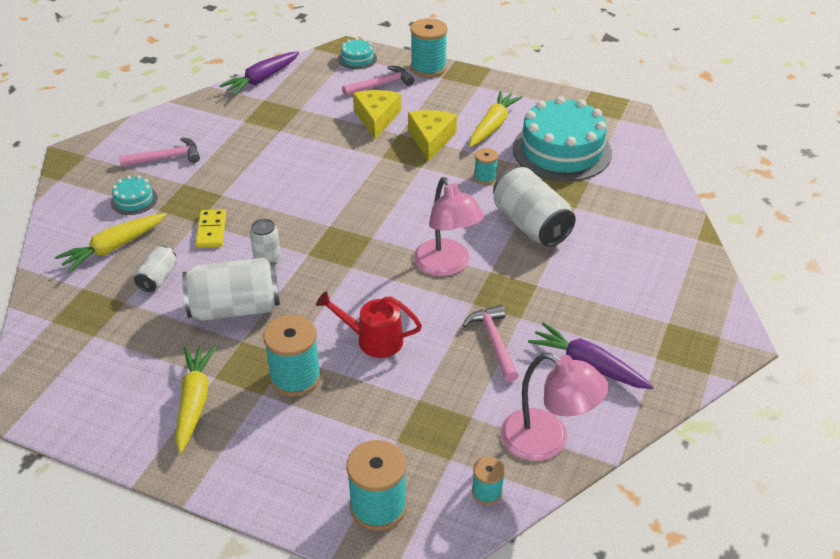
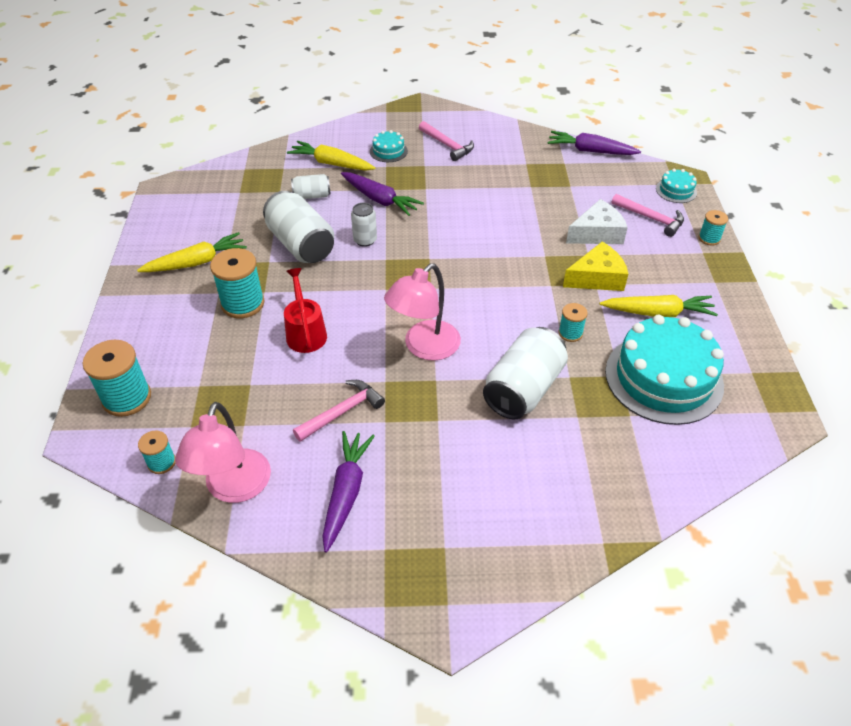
camera: 65 degrees right, 5 degrees up
(211, 230) = (380, 200): yellow domino -> purple carrot
(376, 118) = (597, 233): yellow cheese -> white cheese
(428, 68) = (709, 238): turquoise spool -> turquoise spool, size x0.55

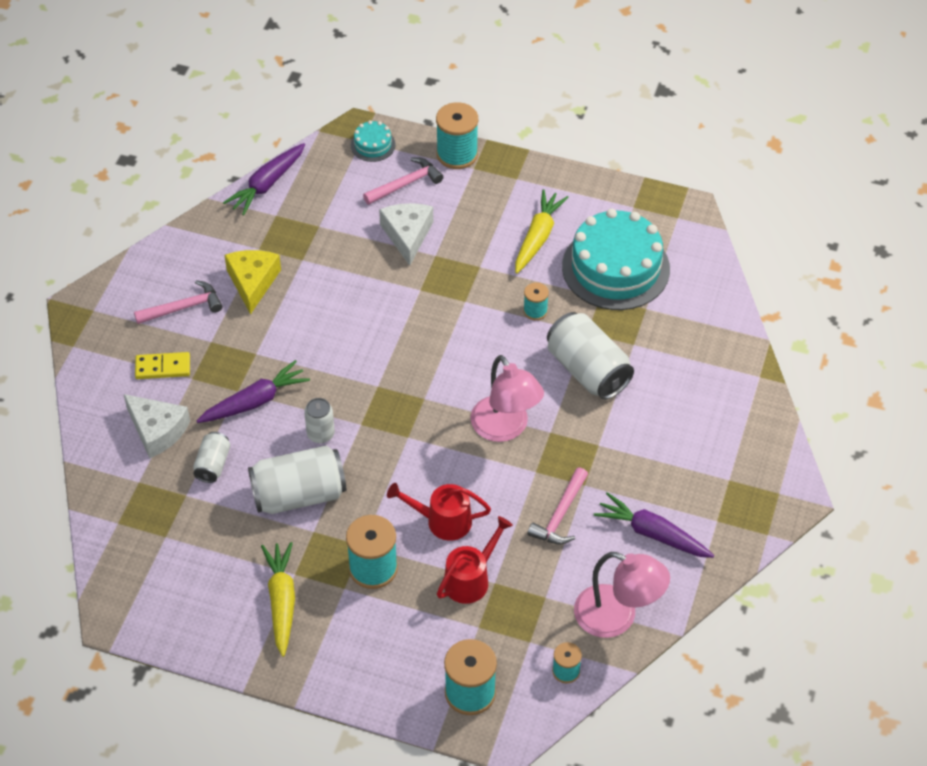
camera: 70 degrees left, 5 degrees up
(249, 367) = (471, 578): none -> red watering can
(331, 164) = (157, 430): yellow carrot -> white cheese
(342, 412) = (560, 515): pink hammer -> pink hammer turned 135 degrees counterclockwise
(388, 151) = (163, 367): turquoise cake -> yellow domino
(597, 278) = (471, 262): yellow cheese -> yellow cheese (252, 282)
(709, 238) = (457, 154): turquoise spool -> turquoise spool, size x1.83

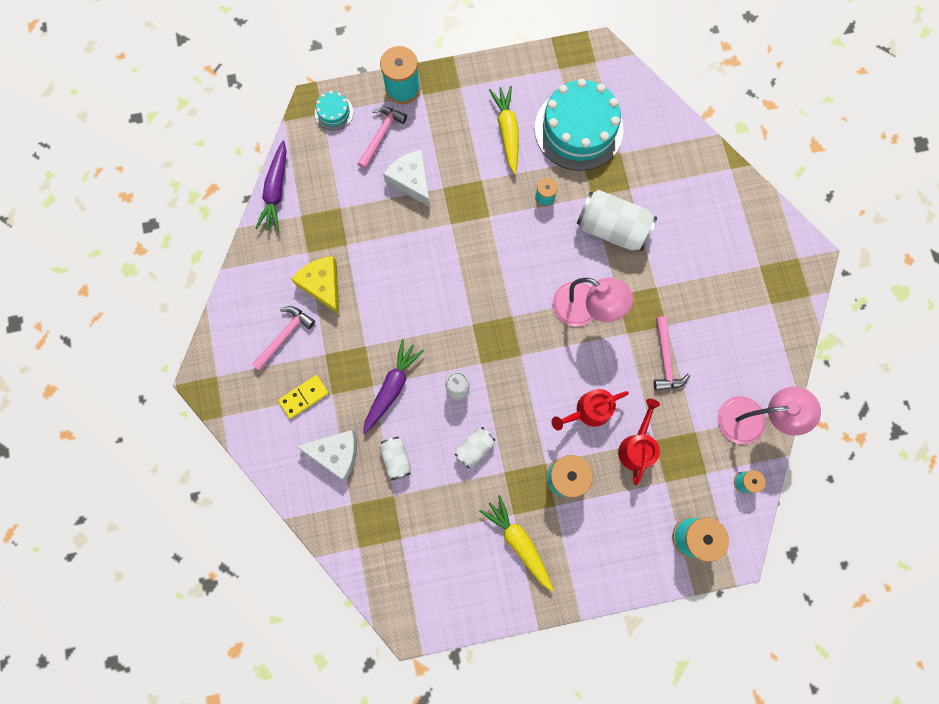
camera: 30 degrees left, 25 degrees up
(299, 495) = (475, 448): white can -> white can, size x0.53
(652, 533) = (735, 339): purple carrot -> none

